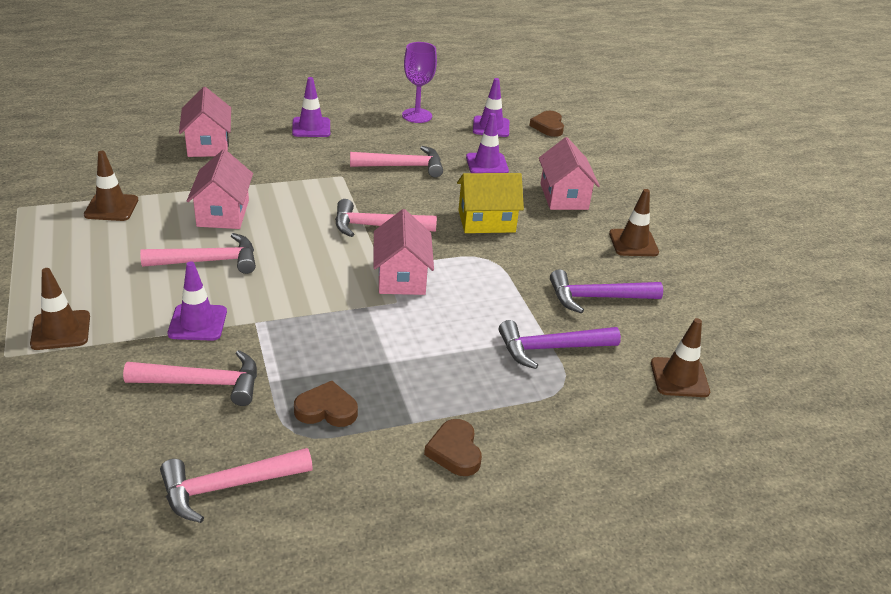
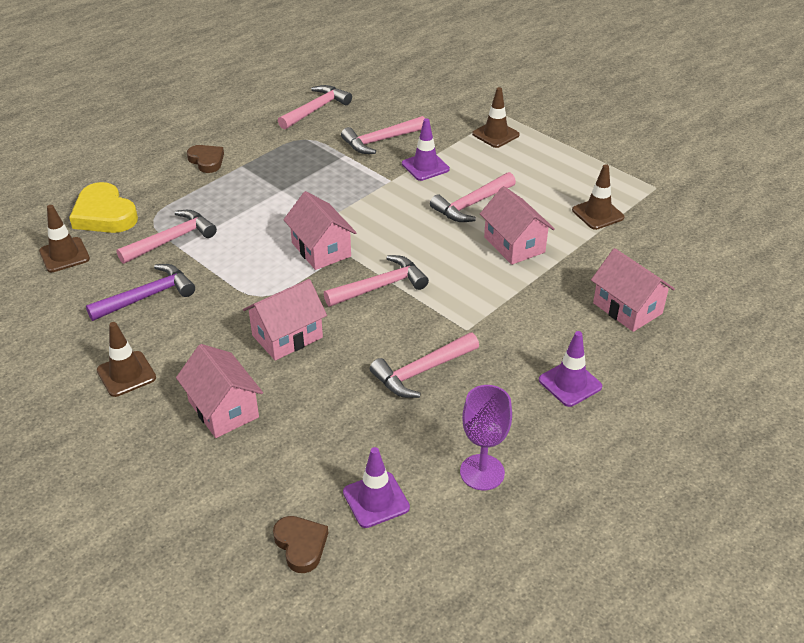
camera: 155 degrees right, 5 degrees up
(326, 409) = (297, 154): brown heart -> none
(486, 221) = (287, 336): yellow house -> pink house
(487, 164) = (336, 421): purple traffic cone -> none
(551, 348) = (172, 240): purple hammer -> pink hammer
(622, 416) = (104, 214): none -> yellow heart

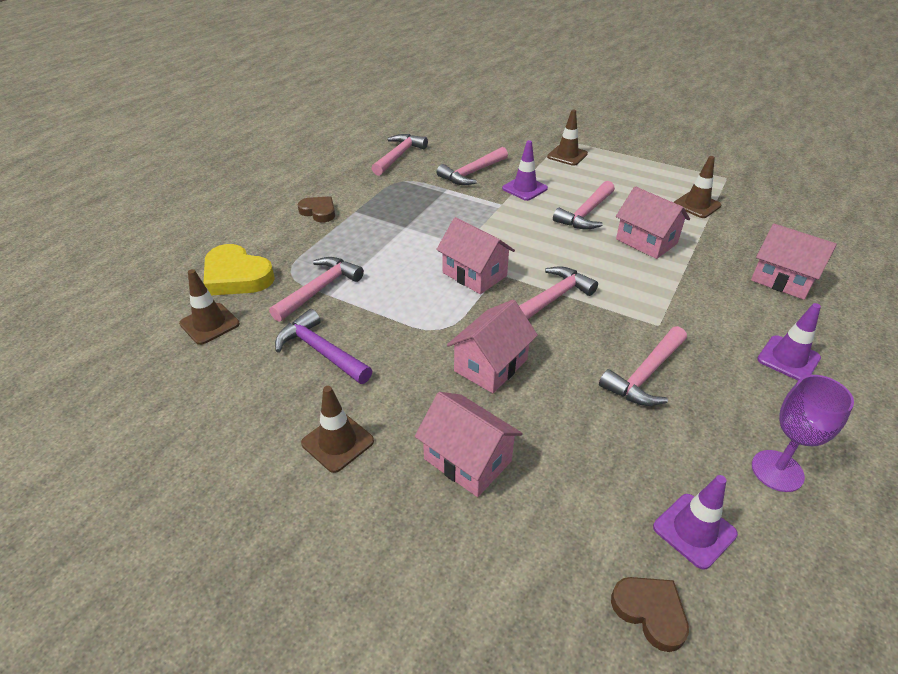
camera: 15 degrees left, 0 degrees up
(147, 296) = (321, 351): purple hammer -> purple hammer turned 90 degrees counterclockwise

